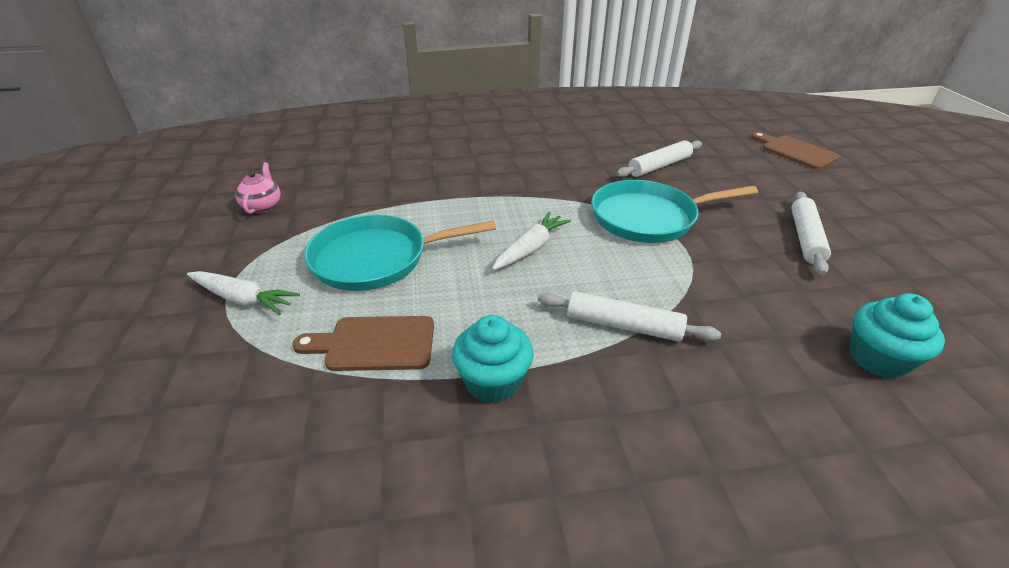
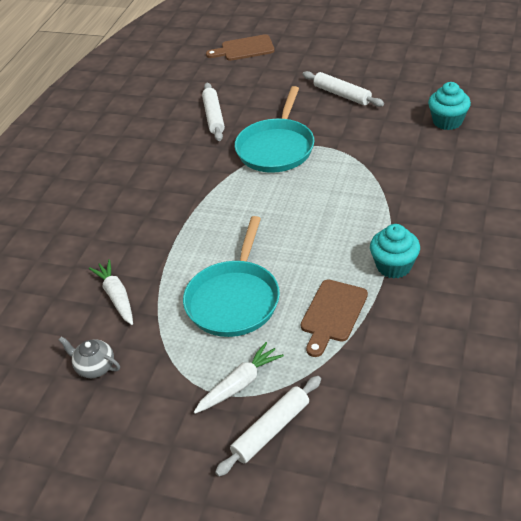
camera: 60 degrees left, 5 degrees up
(263, 206) = (95, 367): pink teapot -> grey teapot
(531, 248) = (274, 214): white carrot -> white carrot (116, 296)
(623, 326) = (376, 199): white rolling pin -> white rolling pin (271, 430)

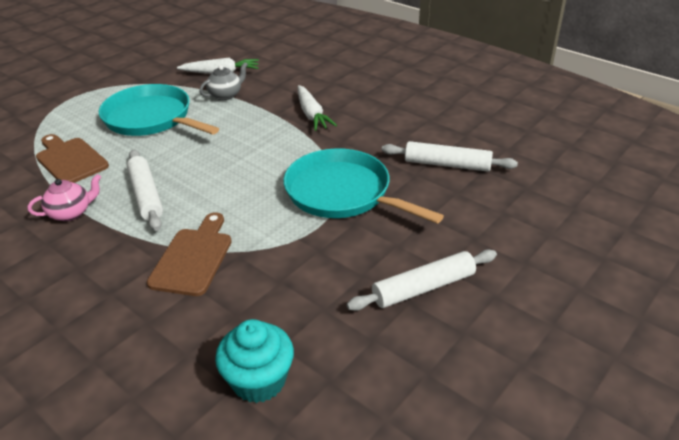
camera: 110 degrees right, 5 degrees down
(95, 367) = (164, 58): grey teapot -> grey teapot (226, 95)
(240, 384) = (71, 104): white carrot -> white carrot (312, 114)
(244, 49) = (623, 229): brown cutting board -> brown cutting board (193, 258)
(271, 430) = (18, 107): white rolling pin -> white rolling pin (146, 195)
(394, 266) = (71, 213): turquoise cupcake -> pink teapot

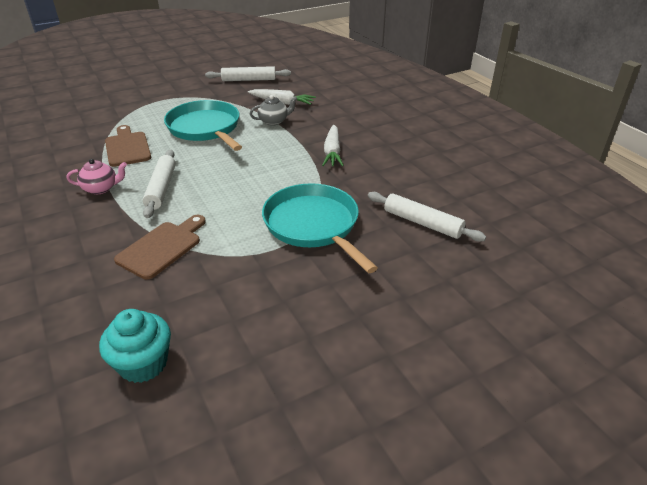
camera: 20 degrees right, 0 degrees up
(423, 288) = (328, 328): white rolling pin -> white rolling pin (249, 80)

